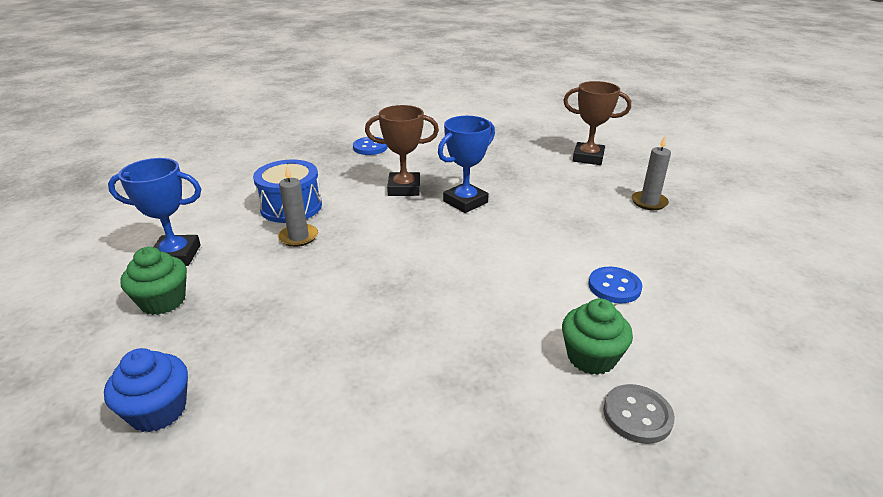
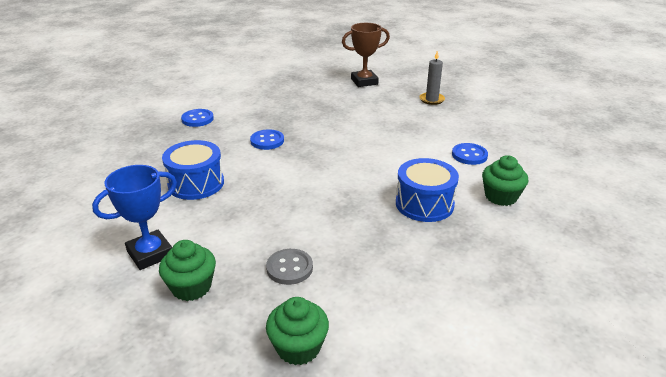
camera: 35 degrees left, 0 degrees up
(158, 410) = (298, 347): blue cupcake -> green cupcake
(298, 237) = (234, 202): grey candle -> none
(404, 188) = (267, 141): brown trophy -> blue button
(465, 202) = (323, 136): blue trophy -> none
(480, 322) = (424, 204): none -> blue drum
(637, 415) = (551, 214): grey button -> grey button (289, 268)

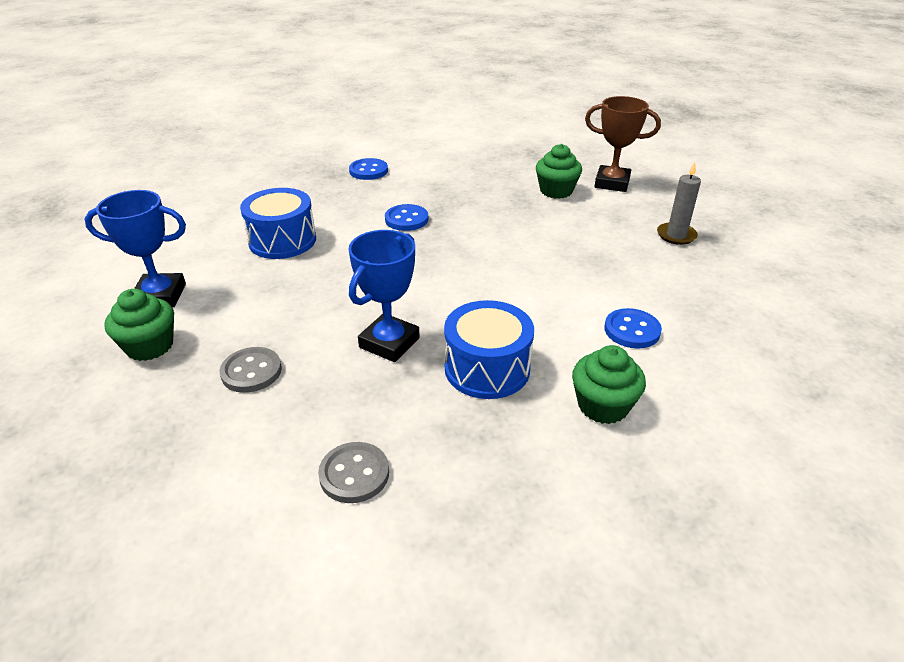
camera: 35 degrees right, 5 degrees up
(298, 347) = (153, 461): green cupcake -> green cupcake (556, 191)
(353, 214) = (389, 343): none -> blue trophy
(427, 289) = (354, 474): none -> grey button

